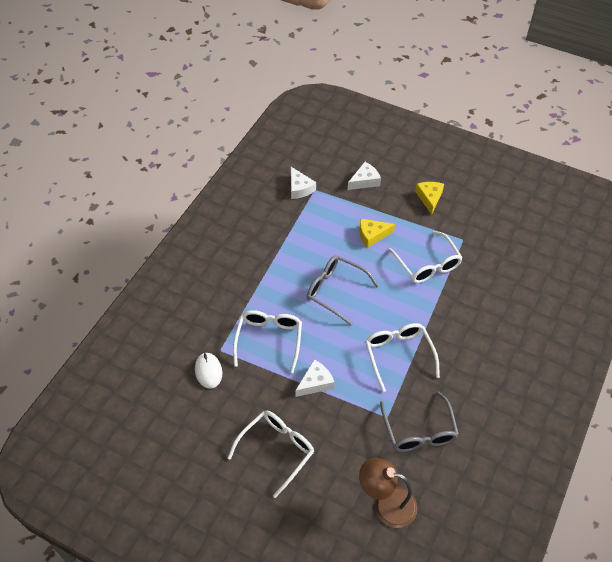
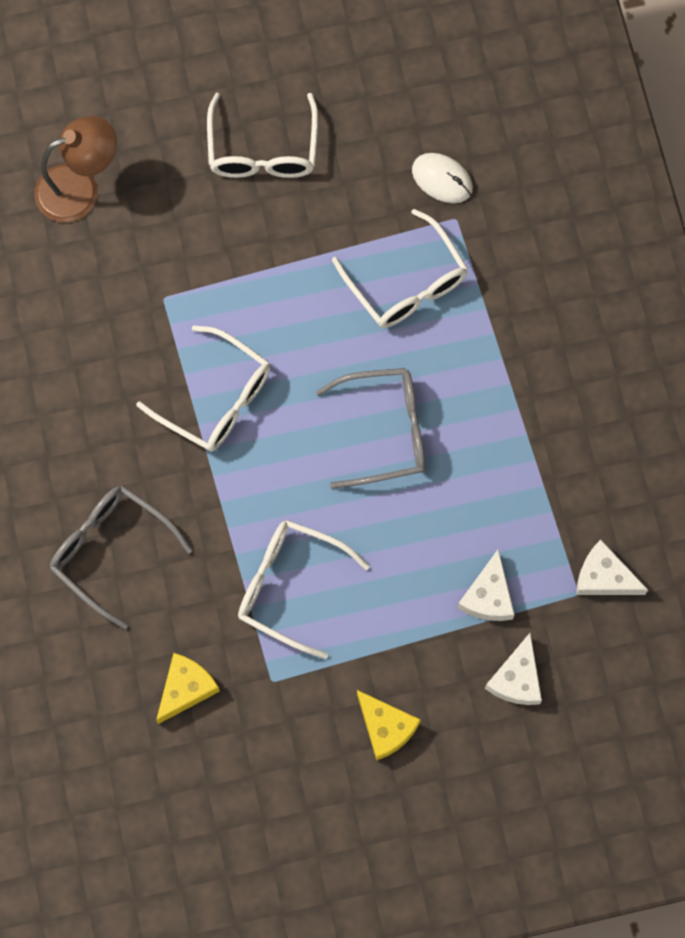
camera: 140 degrees right, 20 degrees up
(315, 383) = (292, 272): white cheese -> white cheese (488, 596)
(372, 235) = (415, 576): yellow cheese -> yellow cheese (186, 689)
(419, 431) = (108, 310): grey glasses -> grey glasses (111, 551)

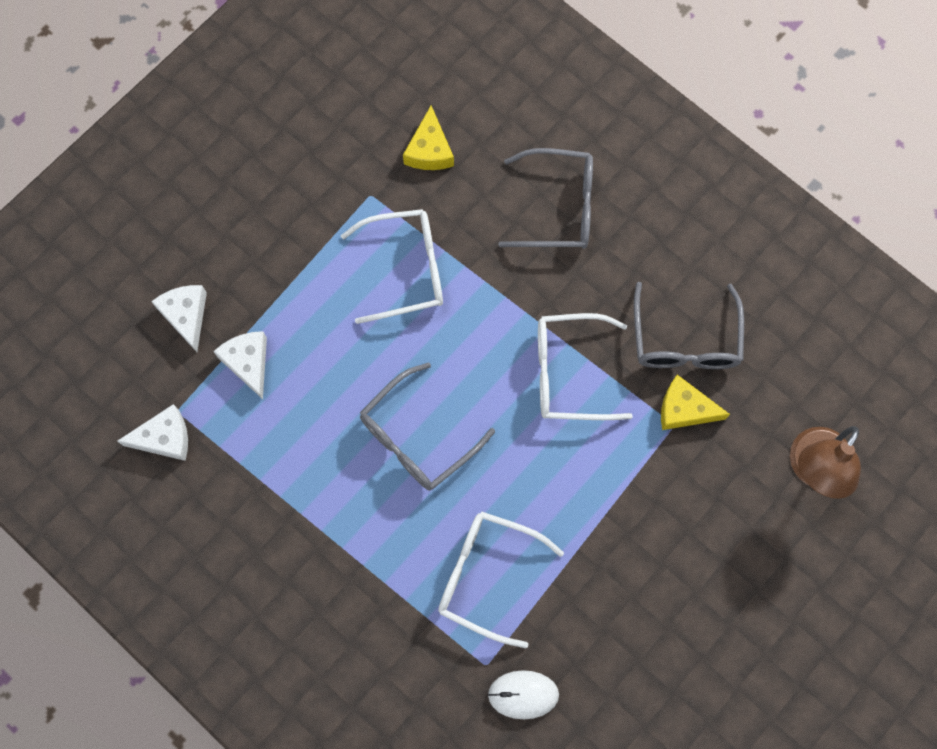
camera: 145 degrees right, 0 degrees up
(96, 359) = (685, 340): none -> grey glasses
(263, 150) = (694, 612): white glasses -> none
(385, 727) = (263, 217): yellow cheese -> yellow cheese (684, 409)

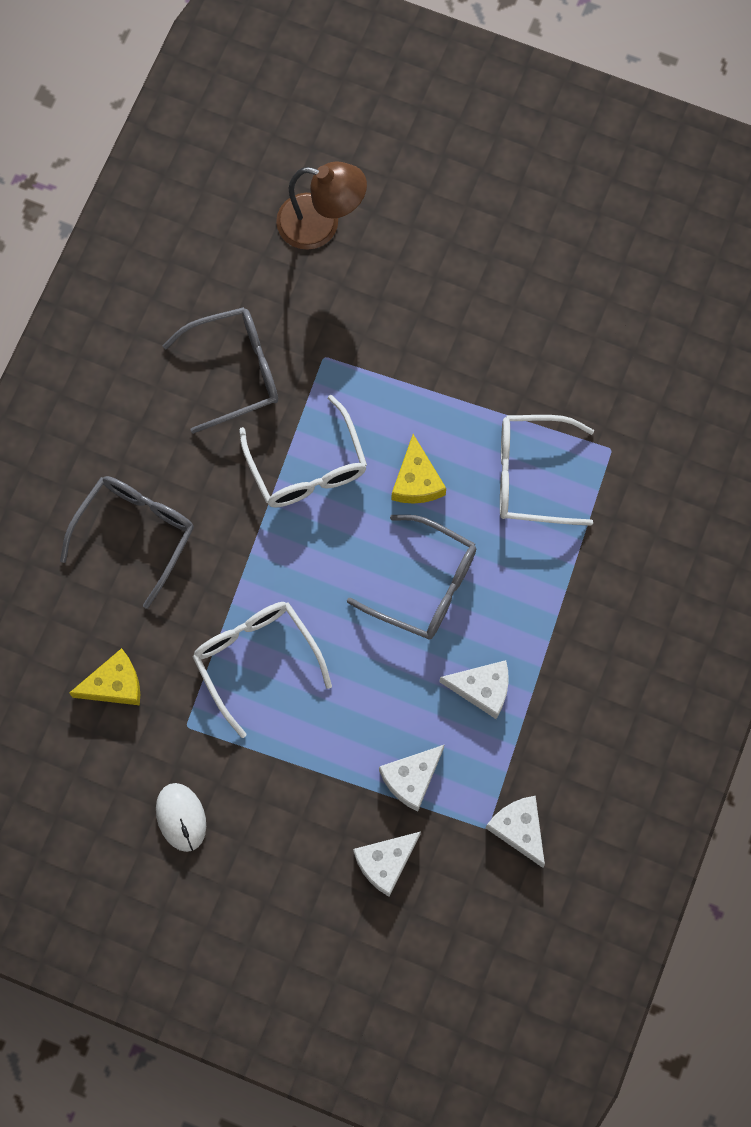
camera: 110 degrees left, 0 degrees up
(301, 453) = (482, 689): none -> white cheese
(487, 576) = (531, 475): white glasses -> white glasses turned 90 degrees clockwise
(523, 694) = (623, 409): white mouse -> white mouse (181, 817)
(558, 207) = (135, 533): grey glasses -> grey glasses turned 45 degrees clockwise
(684, 409) = (304, 352): yellow cheese -> yellow cheese (416, 480)

